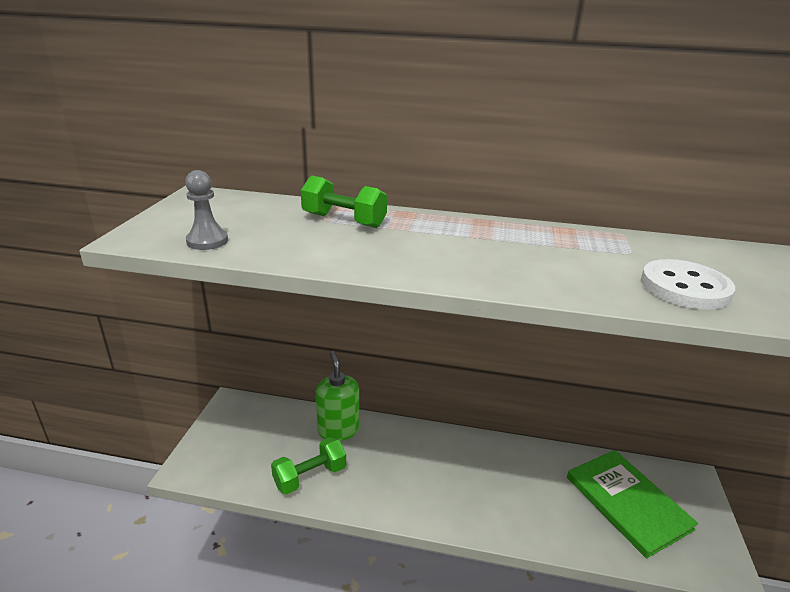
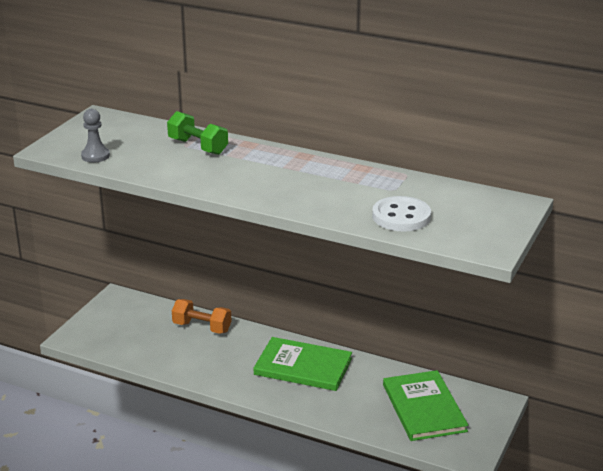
camera: 15 degrees right, 0 degrees up
(310, 476) = (166, 355): green dumbbell -> none
(338, 430) = (202, 327): green soap dispenser -> orange dumbbell
(469, 466) = (303, 367): none -> green book

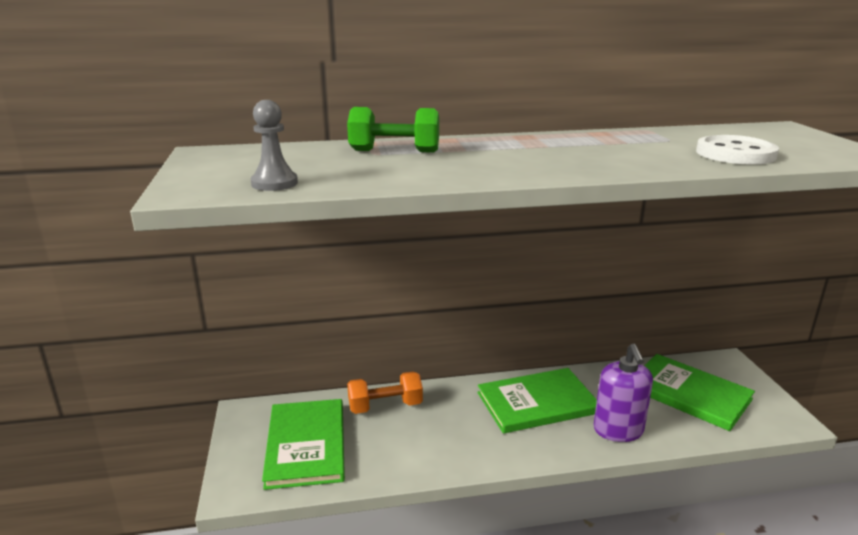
camera: 35 degrees left, 5 degrees down
(131, 330) = (306, 445): none -> green book
(332, 406) = (618, 430): none -> purple soap dispenser

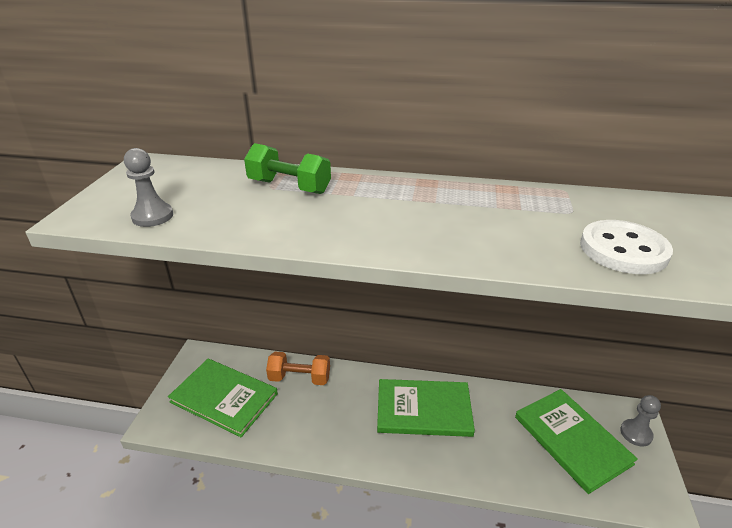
camera: 20 degrees right, 10 degrees up
(306, 445) = (224, 398): green book -> green book turned 75 degrees counterclockwise
(618, 430) = (479, 460): purple soap dispenser -> none
(738, 375) = (636, 433): none -> grey pawn

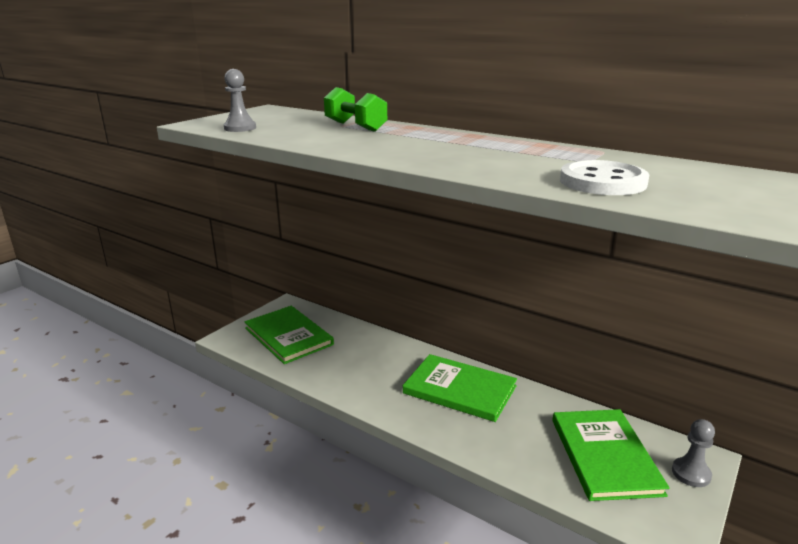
camera: 25 degrees right, 10 degrees down
(299, 378) = (360, 339): orange dumbbell -> none

